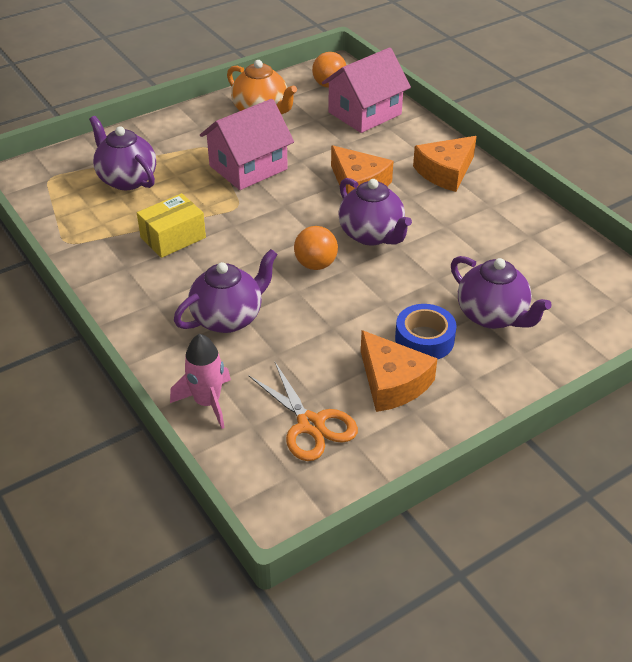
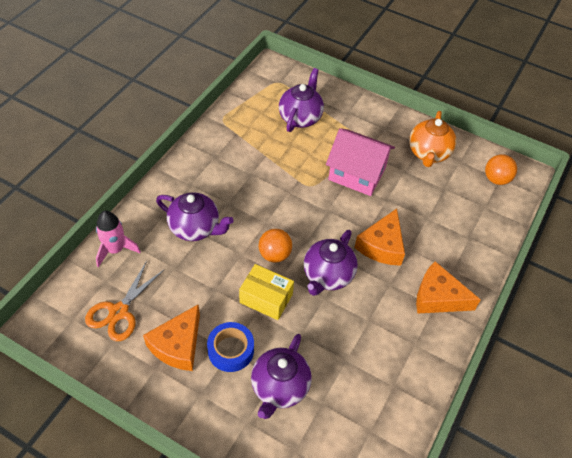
camera: 60 degrees right, 10 degrees up
(173, 237) = (256, 166): yellow box -> yellow box (266, 298)
(365, 113) = (476, 216): pink house -> none

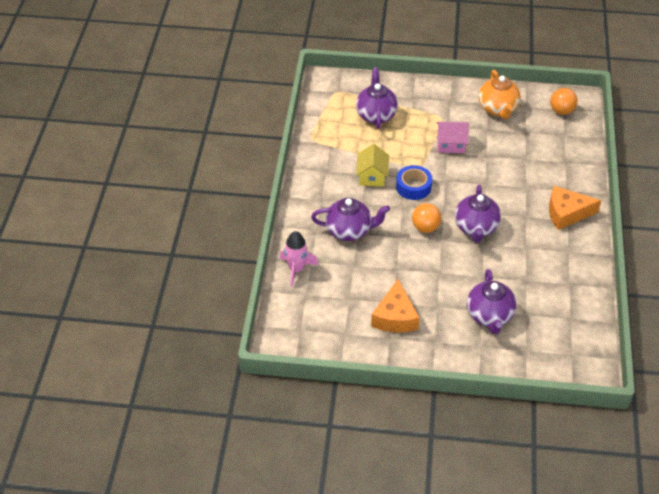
camera: 20 degrees left, 5 degrees down
(119, 312) = (333, 311): orange scissors -> none
(231, 350) = (437, 305): blue tape -> blue tape (413, 187)
(256, 178) = (372, 176): none -> yellow house
(266, 298) = (439, 261): yellow box -> none
(357, 173) = (451, 144): pink house -> pink house, size x0.64
(382, 245) = (503, 191): orange cheese -> none

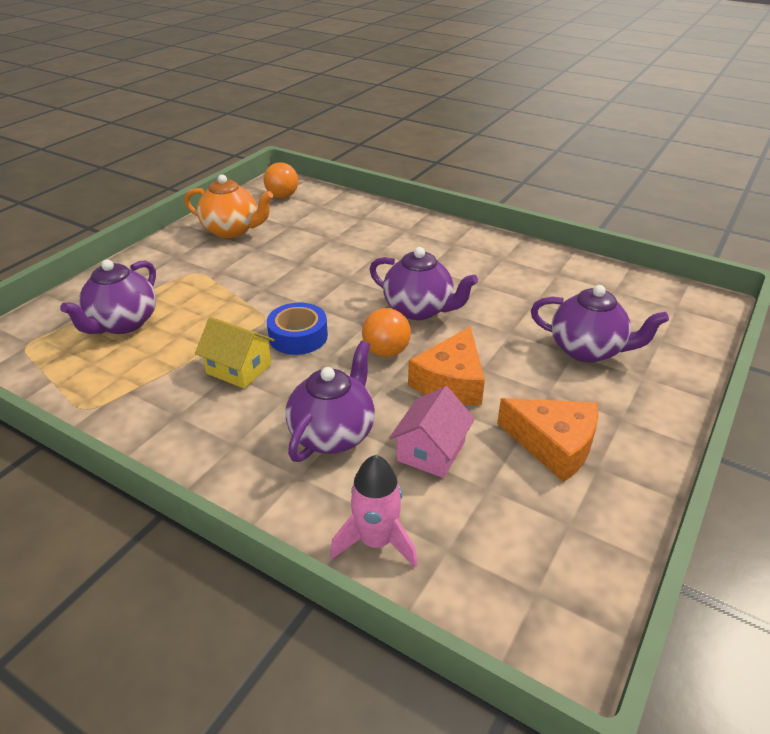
camera: 65 degrees left, 10 degrees down
(376, 115) = (123, 324): purple teapot -> purple teapot turned 90 degrees counterclockwise
(451, 144) = (252, 280): pink house -> pink house (431, 451)
(566, 213) = (442, 241): orange cheese -> orange cheese (451, 381)

